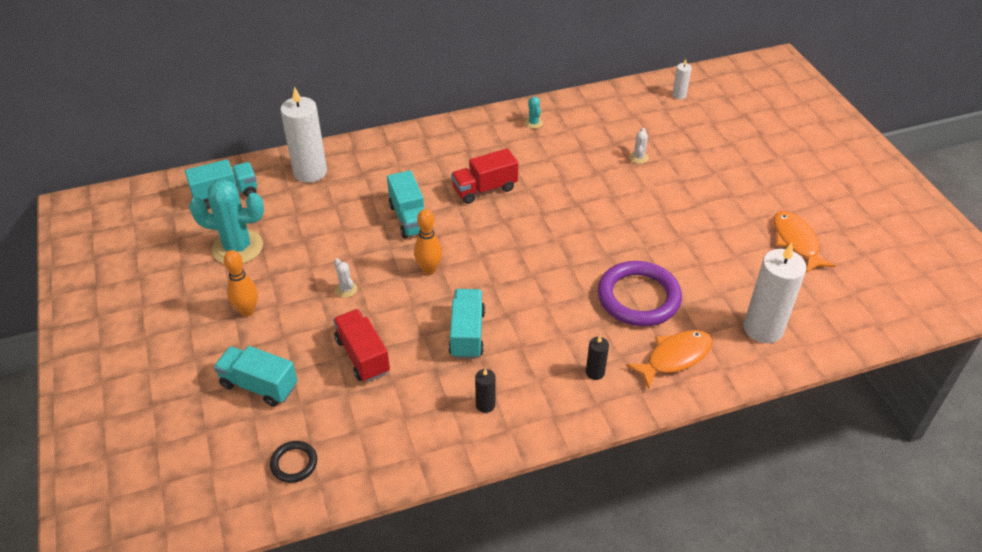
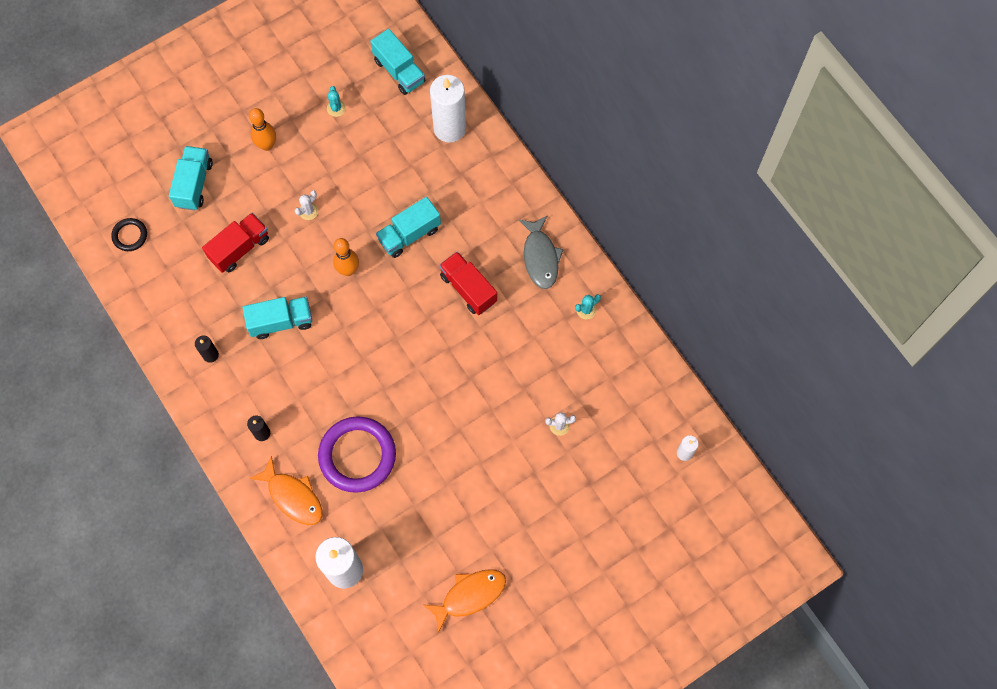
camera: 75 degrees right, 25 degrees up
(238, 247) = (336, 108): turquoise cactus -> turquoise cactus, size x0.42
(472, 140) = (540, 257): none -> grey fish

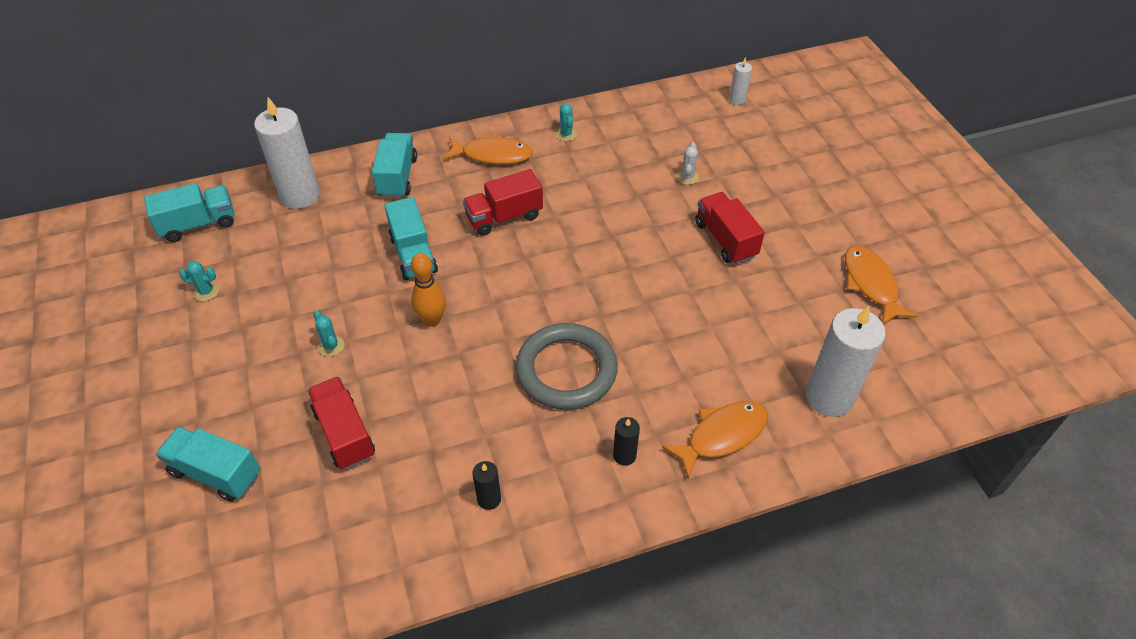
camera: 75 degrees left, 20 degrees down
(130, 235) = (249, 579): black ring -> none
(267, 145) = (210, 374): orange bowling pin -> none
(281, 322) = (472, 404): turquoise truck -> turquoise truck (397, 177)
(308, 211) = (331, 346): white cactus -> turquoise cactus
(325, 377) = (566, 370): none -> grey ring
(357, 455) = (681, 356): purple ring -> none
(490, 470) = (725, 240): none -> red truck
(540, 257) = (493, 155): grey fish -> orange fish

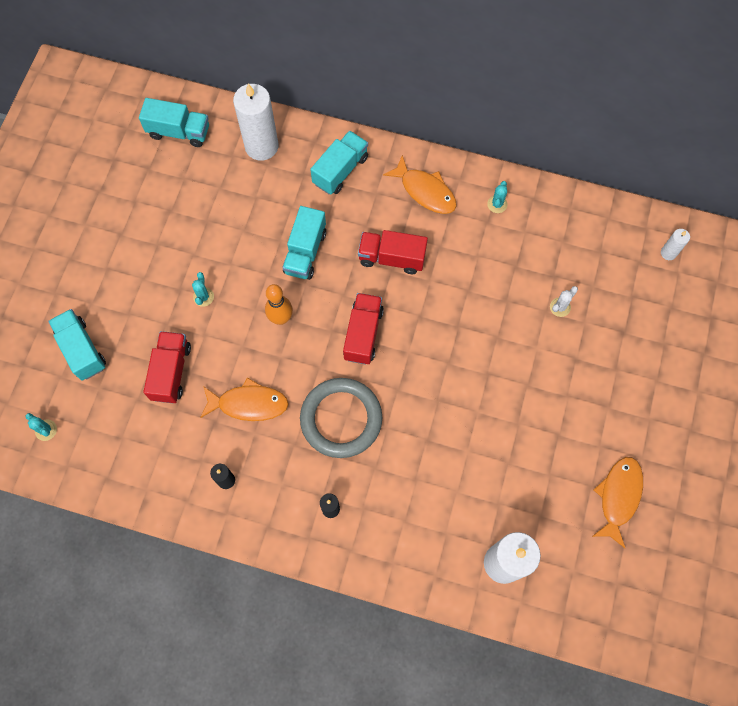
camera: 35 degrees right, 20 degrees up
(206, 292) = (152, 198): turquoise cactus -> turquoise cactus (46, 430)
(722, 436) = (405, 539): orange fish -> orange fish (249, 404)
(725, 240) = (540, 385): red truck -> red truck (363, 334)

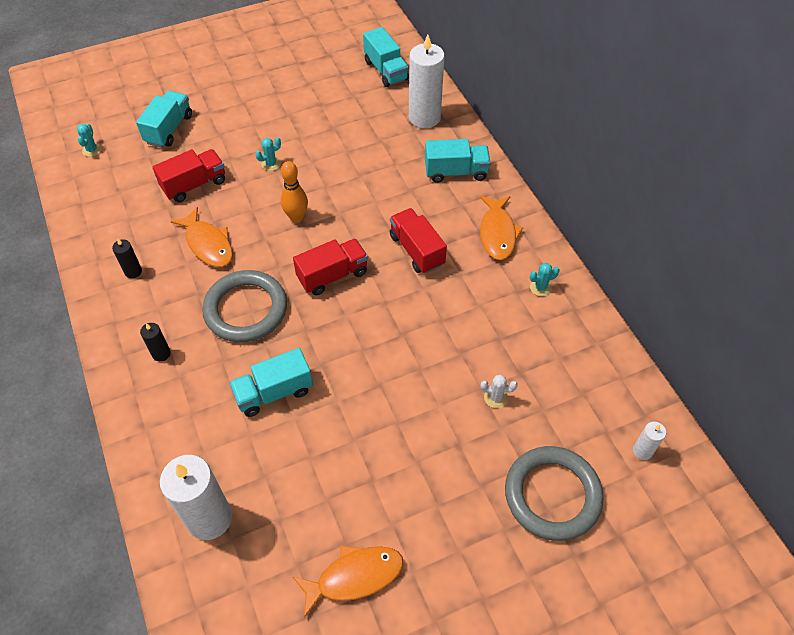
camera: 50 degrees right, 15 degrees down
(305, 252) = (366, 196): turquoise truck -> turquoise truck (274, 392)
(656, 332) = (552, 495): none -> grey ring

